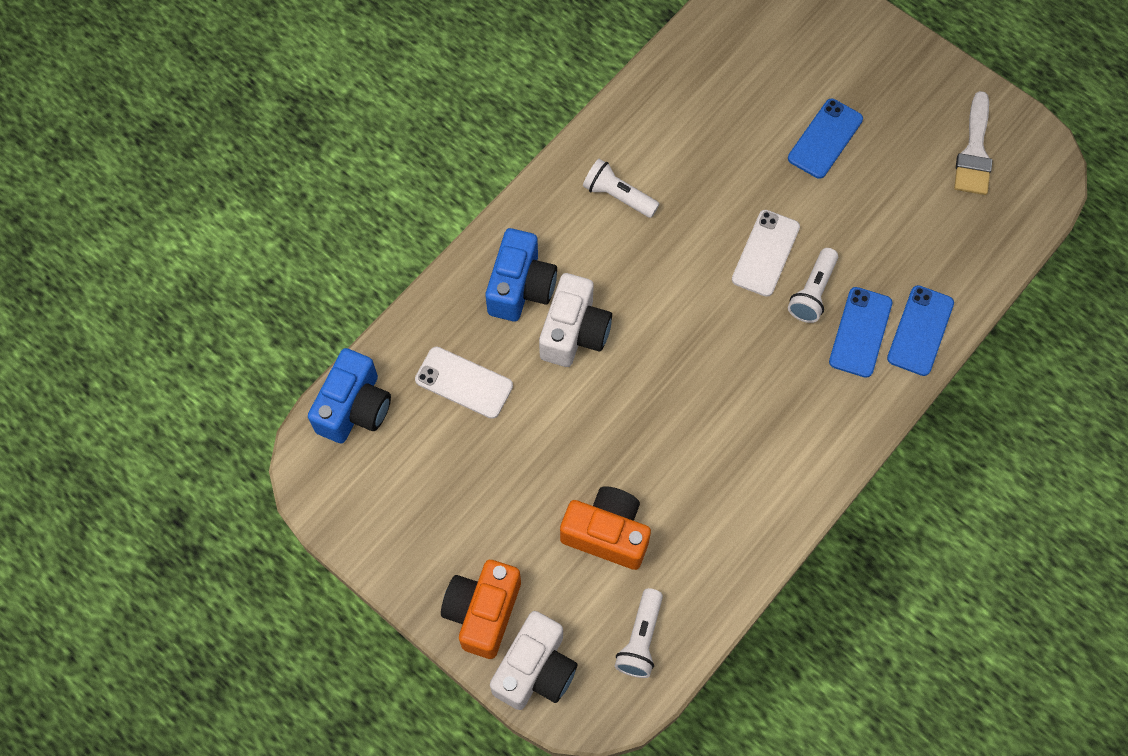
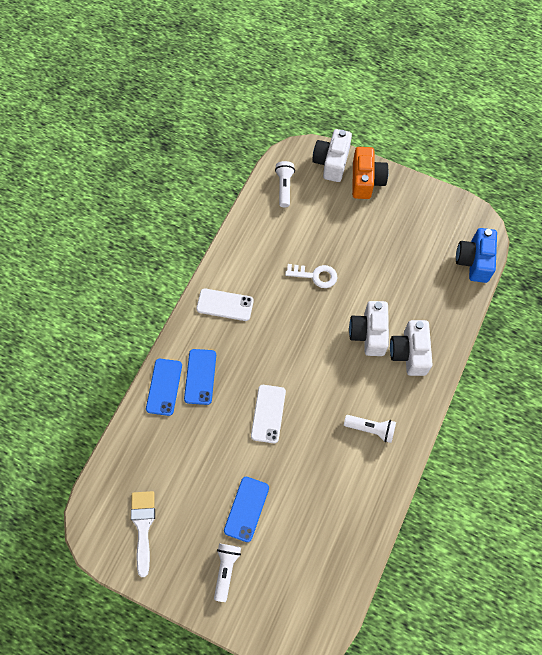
camera: 165 degrees right, 0 degrees up
(464, 382) = (420, 289): white phone -> white phone (225, 305)
(521, 287) = (409, 353): blue camera -> white camera
(607, 534) = (316, 231): orange camera -> none
(632, 451) = (315, 276): none -> white key
(812, 292) = (234, 395): white flashlight -> white flashlight (226, 570)

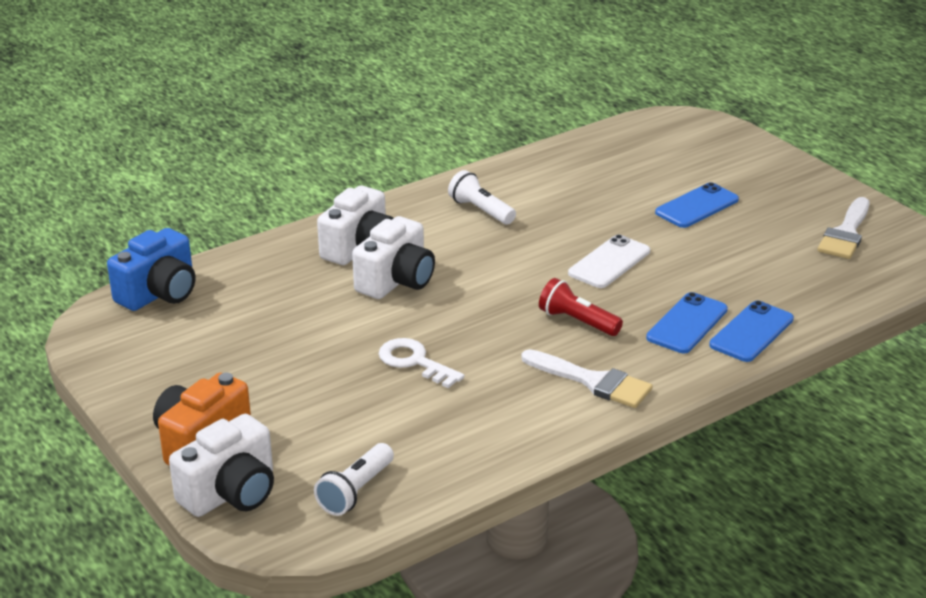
camera: 150 degrees left, 35 degrees down
(225, 305) = (593, 381): white phone -> white brush
(226, 570) = (752, 178): white flashlight -> none
(257, 348) = (577, 321): none -> red flashlight

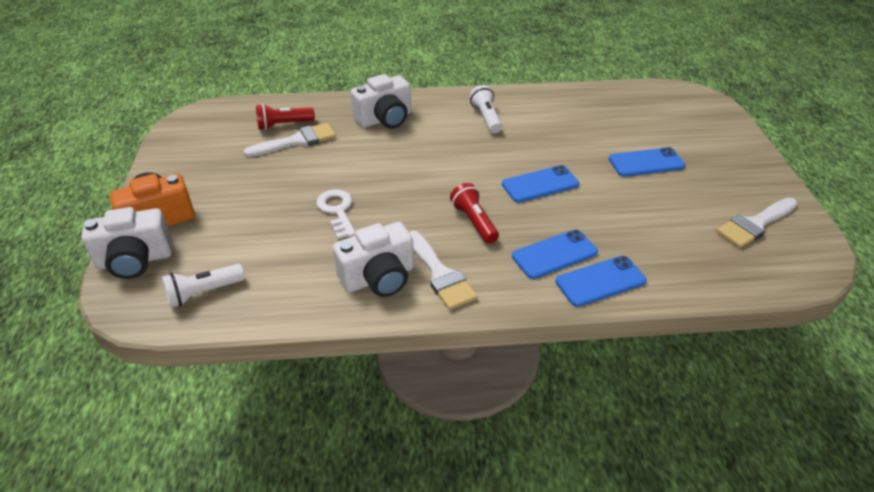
camera: 30 degrees right, 10 degrees up
(159, 293) = (244, 111): blue camera -> none
(236, 293) = (284, 125): none -> red flashlight
(276, 306) = (297, 141): none -> white brush
(396, 281) = (384, 149): white camera -> white camera (379, 278)
(609, 262) = (540, 184): white phone -> blue phone

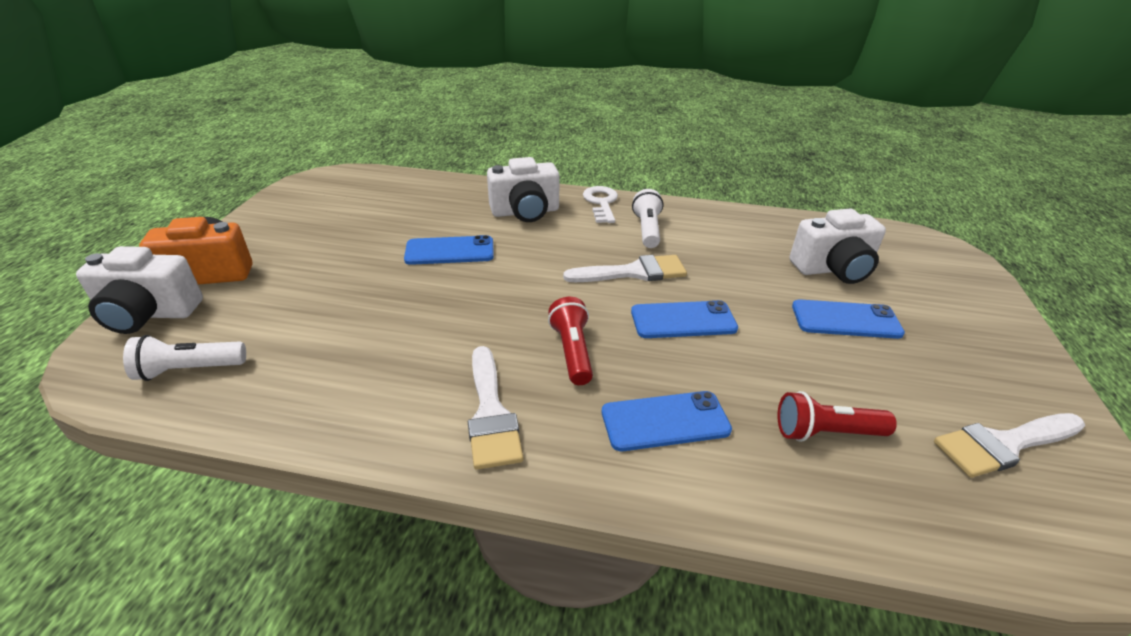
camera: 15 degrees right, 5 degrees down
(284, 125) = (410, 200): red flashlight -> red flashlight (826, 432)
(297, 141) = (413, 218): white brush -> white brush (633, 272)
(337, 211) = (409, 303): white key -> white key (601, 203)
(379, 278) = (408, 400): white camera -> white camera (833, 269)
(600, 281) = (720, 479): blue phone -> blue phone (450, 251)

